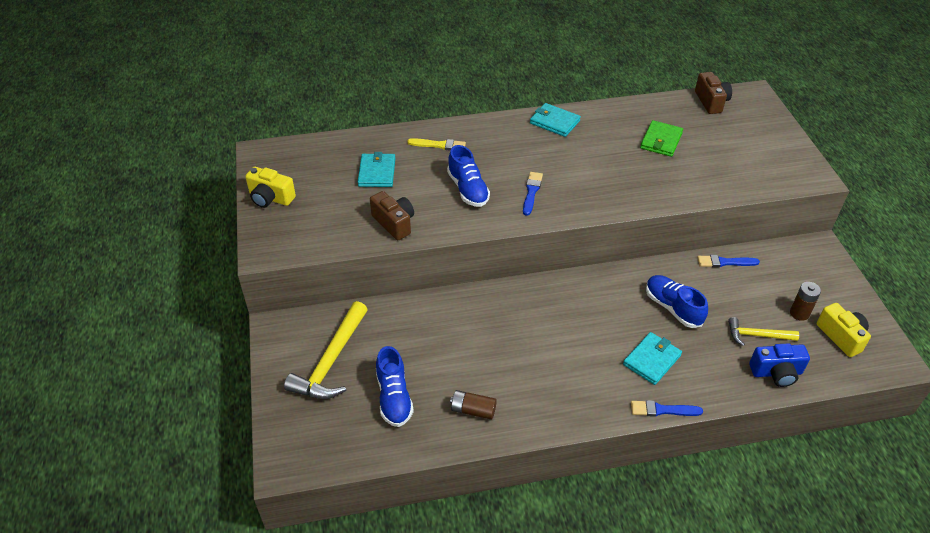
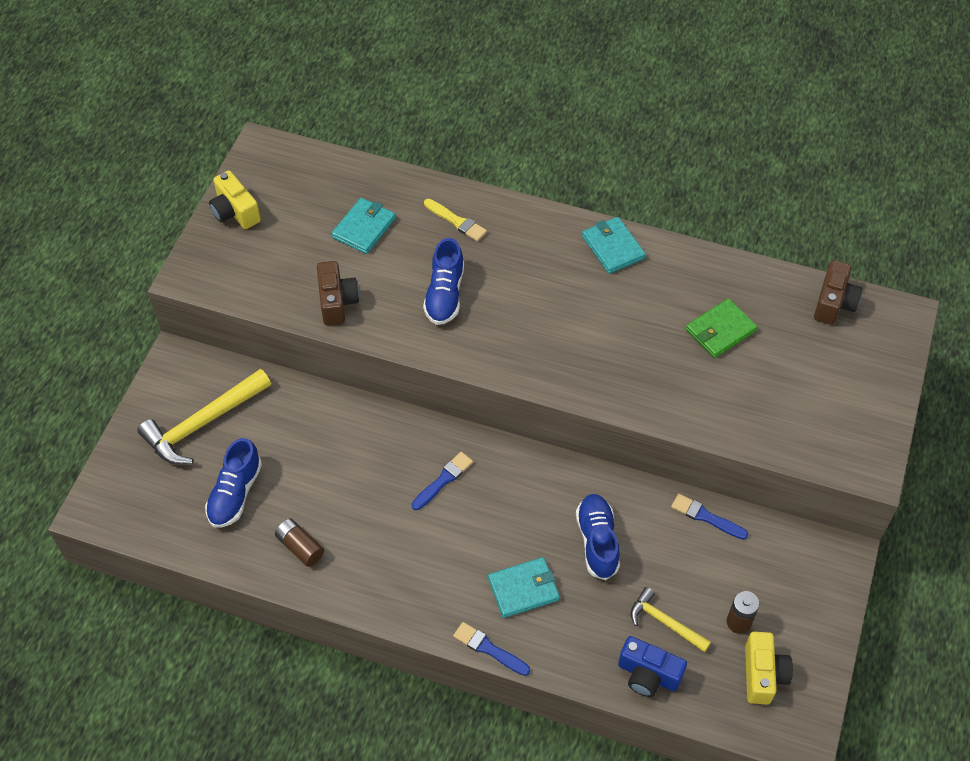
camera: 30 degrees right, 10 degrees up
(531, 192) = (512, 330): blue brush -> blue brush (443, 480)

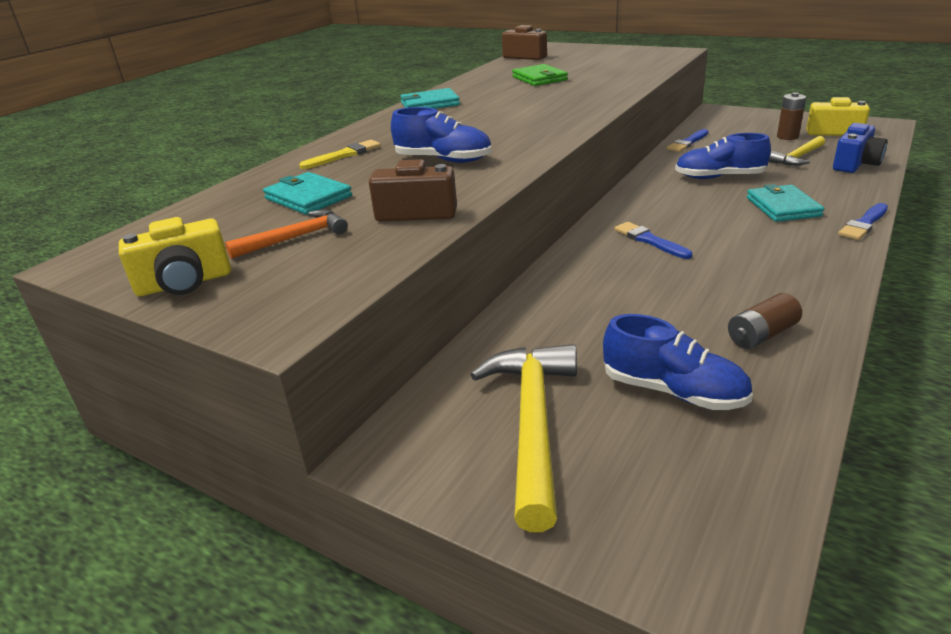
camera: 75 degrees left, 25 degrees down
(203, 424) = (532, 424): yellow hammer -> yellow hammer turned 150 degrees counterclockwise
(295, 244) = (295, 238): none -> orange hammer

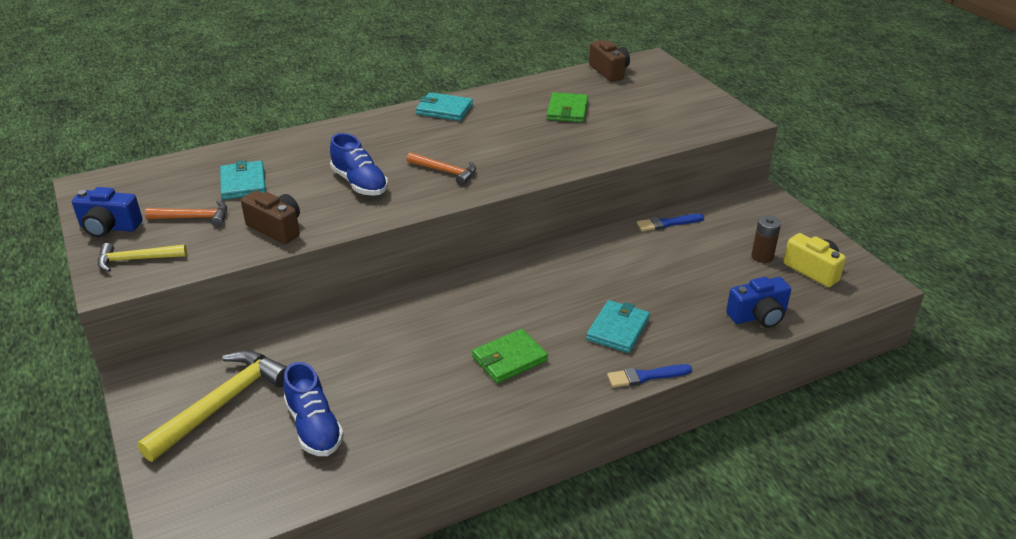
camera: 30 degrees right, 5 degrees up
(185, 283) = (109, 227): yellow camera -> blue camera
(344, 155) = (314, 147): yellow brush -> none
(512, 131) = (445, 171): none -> orange hammer
(649, 240) = (476, 310): blue brush -> none
(719, 177) = (625, 275): blue shoe -> none
(743, 258) = (509, 359): none -> green wallet
(762, 335) = (419, 421): brown battery -> none
(798, 157) = (725, 285): yellow hammer -> yellow hammer (136, 260)

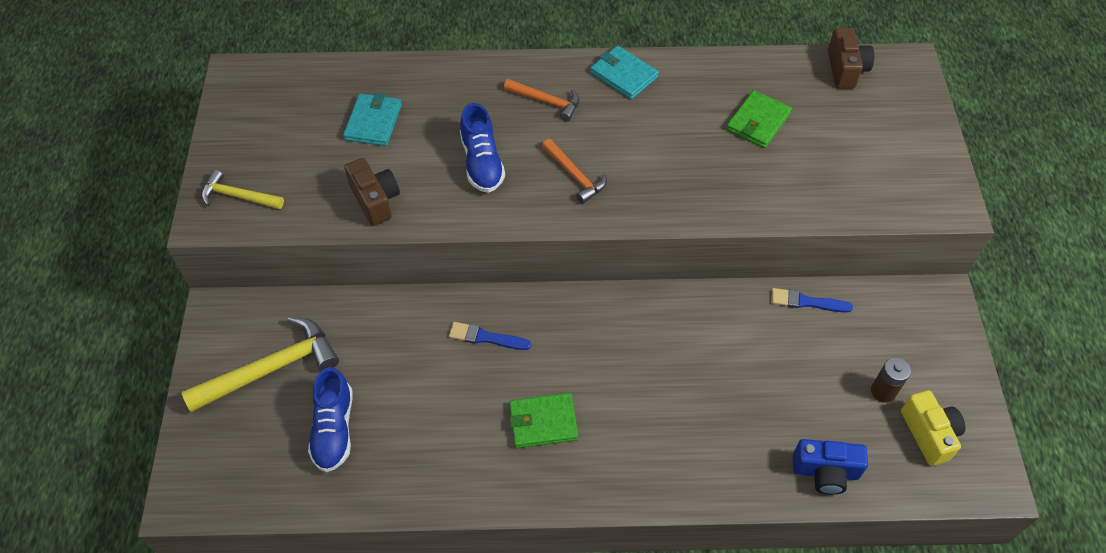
camera: 25 degrees right, 20 degrees up
(109, 227) = (232, 142): blue camera -> none
(194, 218) = (309, 156): orange hammer -> orange hammer (546, 101)
(618, 329) = (668, 428): turquoise wallet -> none
(646, 376) = (661, 500): blue brush -> blue brush (486, 337)

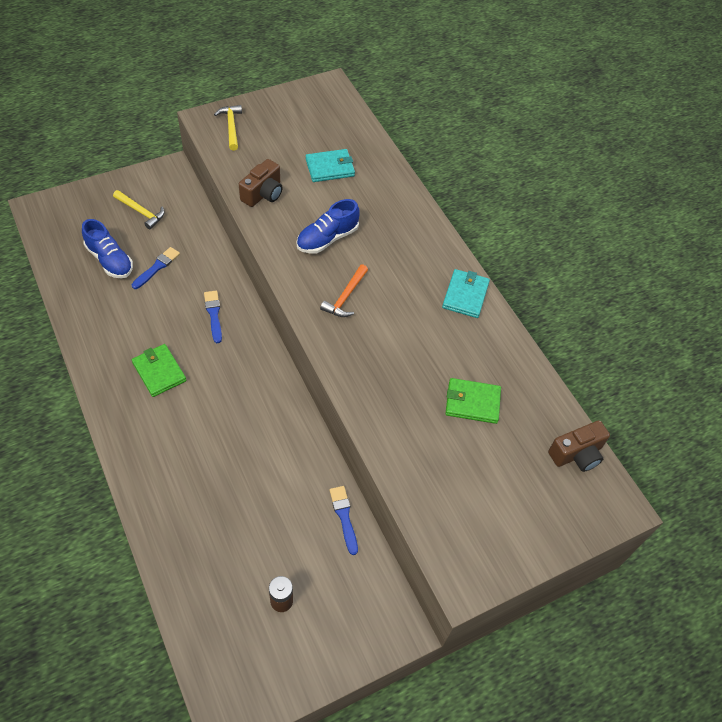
camera: 60 degrees right, 0 degrees up
(271, 368) = (141, 212): yellow hammer -> yellow hammer, size x0.58
(334, 429) = (110, 260): blue shoe -> blue shoe turned 105 degrees counterclockwise
(377, 377) = (157, 267): none -> blue brush
(546, 101) = (408, 256): orange hammer -> none
(825, 472) = (187, 574): blue camera -> none
(929, 434) = (254, 649): yellow camera -> none

